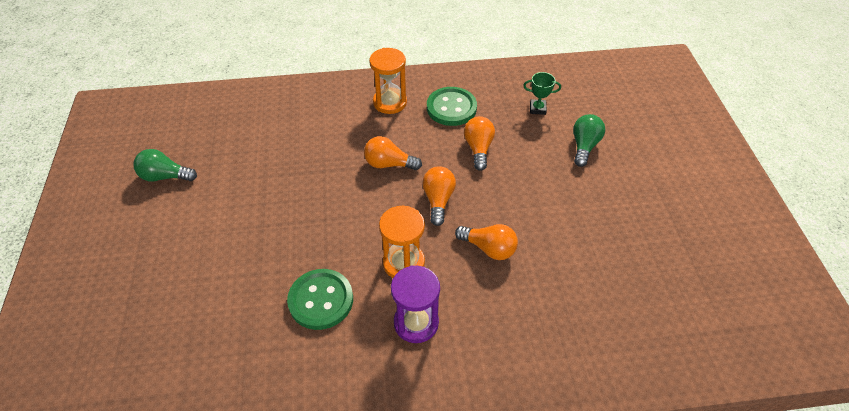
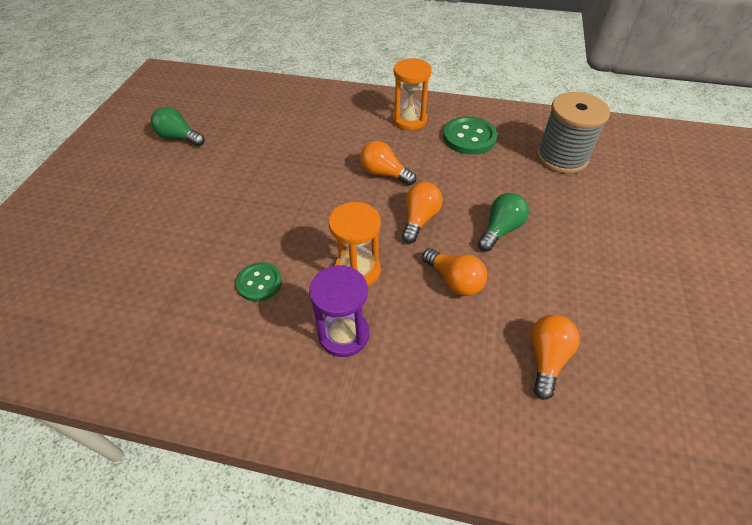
camera: 20 degrees right, 0 degrees up
(321, 300) = (259, 283): green button -> green button, size x0.65
(478, 149) = (482, 180): orange light bulb -> orange light bulb (546, 358)
(537, 109) = (561, 157): green trophy -> grey spool
(584, 146) = (602, 205): green light bulb -> green light bulb (500, 230)

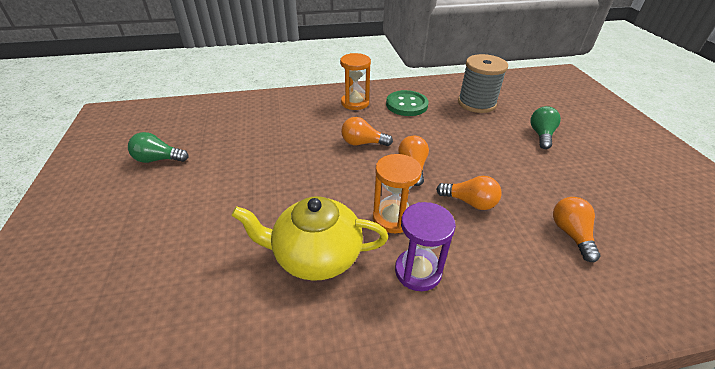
camera: 25 degrees left, 10 degrees down
(259, 283) = (316, 255): green button -> yellow teapot
(500, 230) = (474, 158): green light bulb -> green light bulb (541, 135)

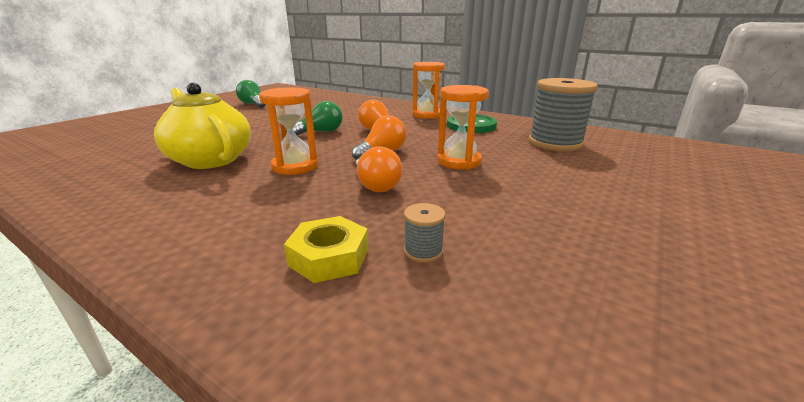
camera: 45 degrees right, 15 degrees down
(418, 271) = (234, 194): purple hourglass -> none
(466, 151) = (459, 161): none -> orange hourglass
(541, 135) = (590, 183): green light bulb -> green light bulb (320, 132)
(552, 270) = (329, 257): none -> yellow nut
(571, 234) = (423, 251): orange light bulb -> grey spool

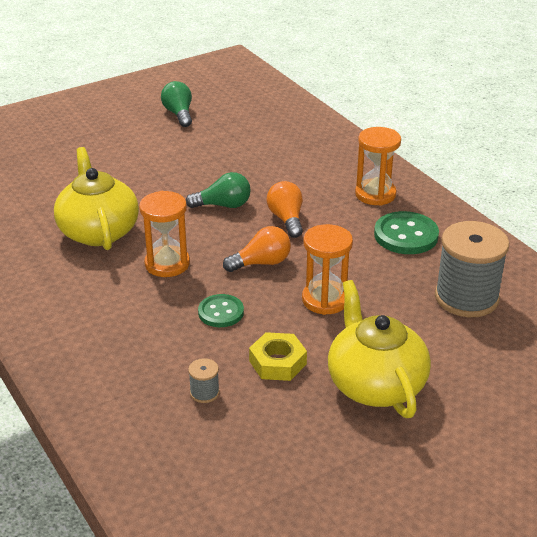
camera: 25 degrees right, 10 degrees up
(329, 257) = (140, 377): yellow nut -> yellow nut (277, 362)
(376, 185) = (221, 312): orange light bulb -> green button
(576, 201) = (375, 384): none -> yellow teapot

